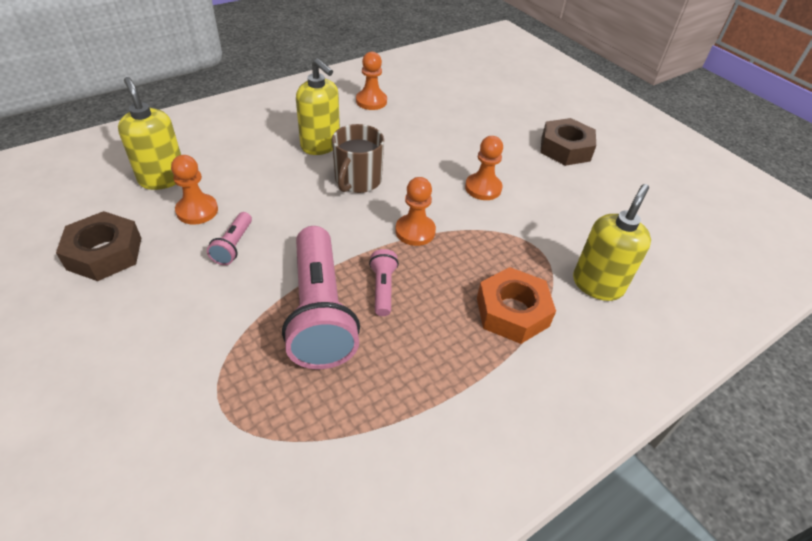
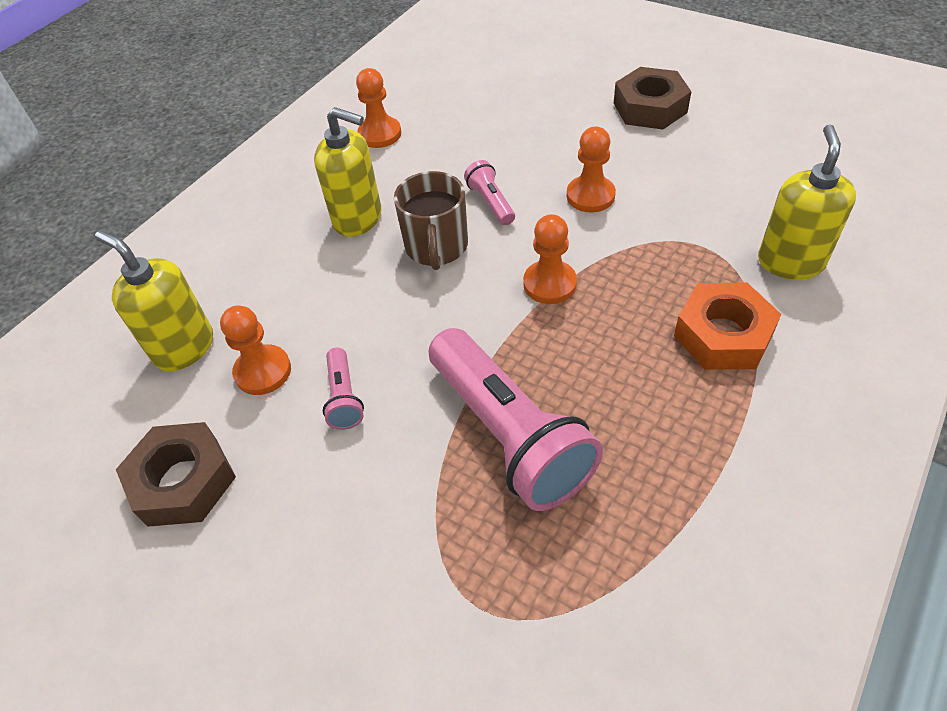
camera: 15 degrees left, 5 degrees up
(383, 288) = (562, 372): pink flashlight -> pink flashlight (491, 202)

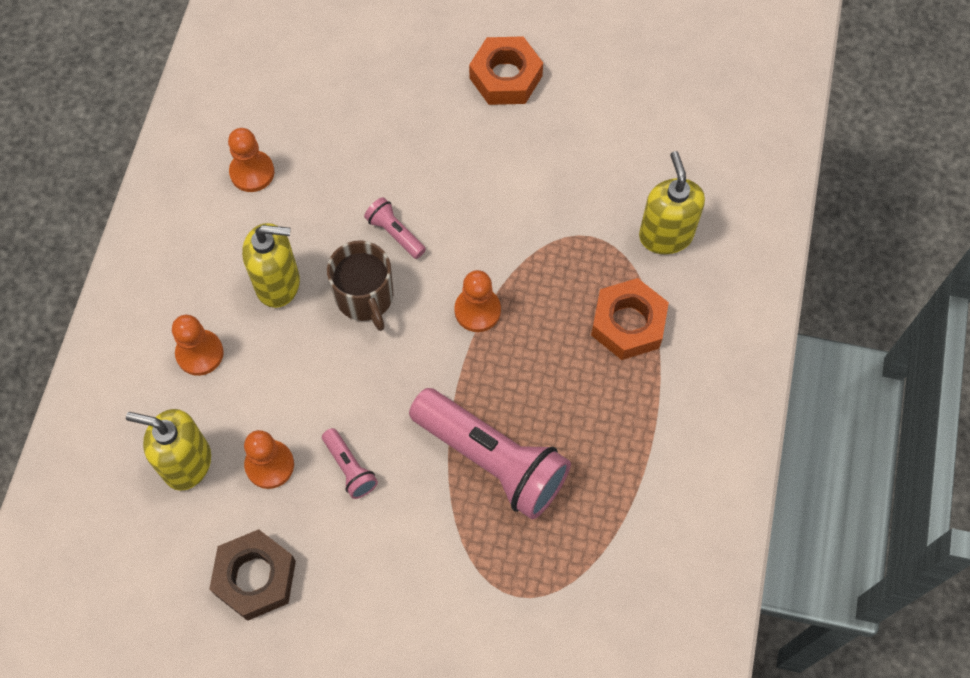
camera: 25 degrees left, 15 degrees up
(590, 196) = (482, 203): orange pawn -> orange pawn (200, 353)
(649, 108) = (505, 77): brown nut -> orange nut

